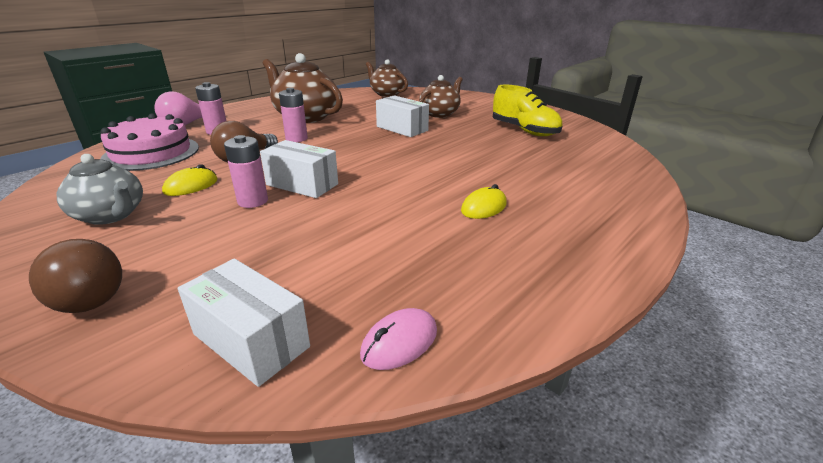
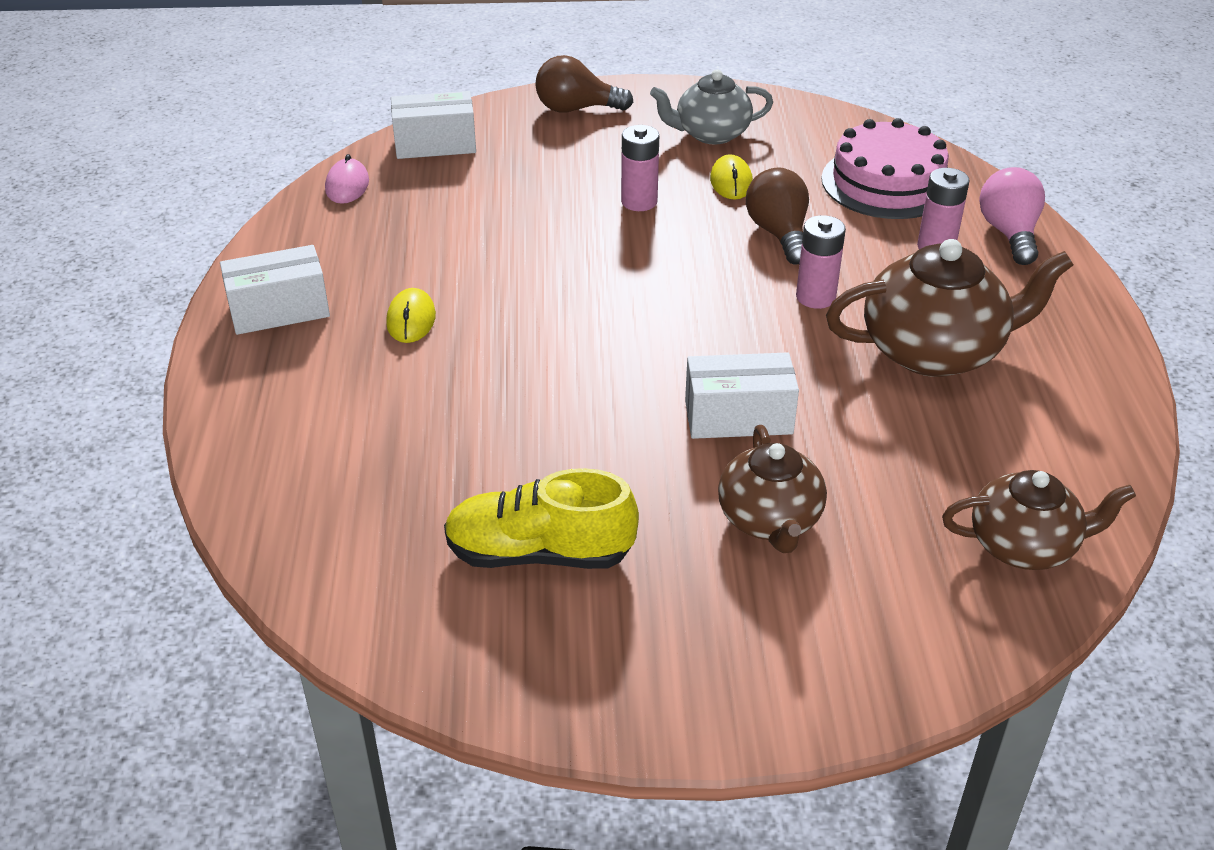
camera: 135 degrees right, 10 degrees up
(302, 184) = (639, 241): white box -> white box (279, 310)

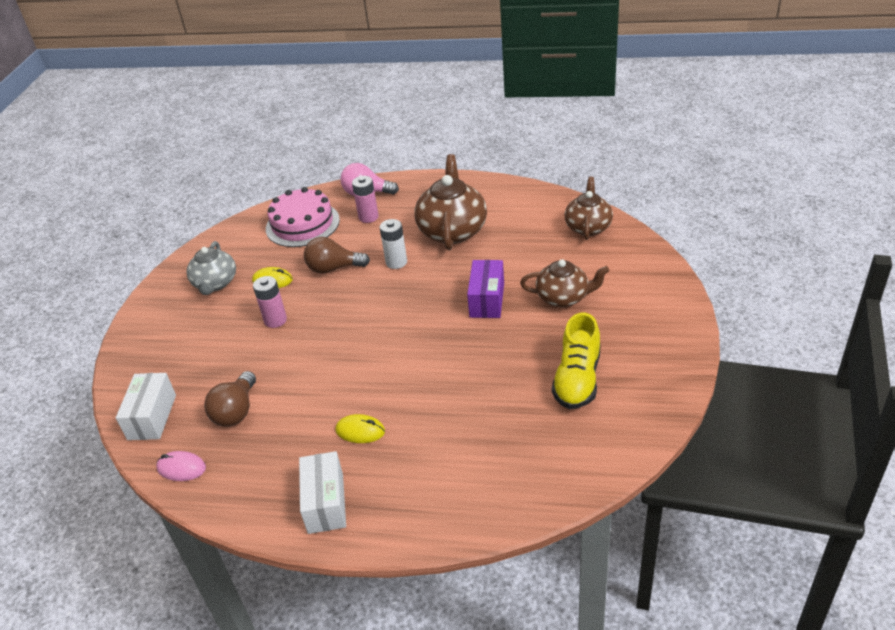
camera: 75 degrees left, 0 degrees up
(576, 109) = (148, 341): brown light bulb -> brown light bulb (236, 411)
(738, 417) = (487, 300): white box -> purple box
(815, 297) = (396, 262): pink battery -> white battery

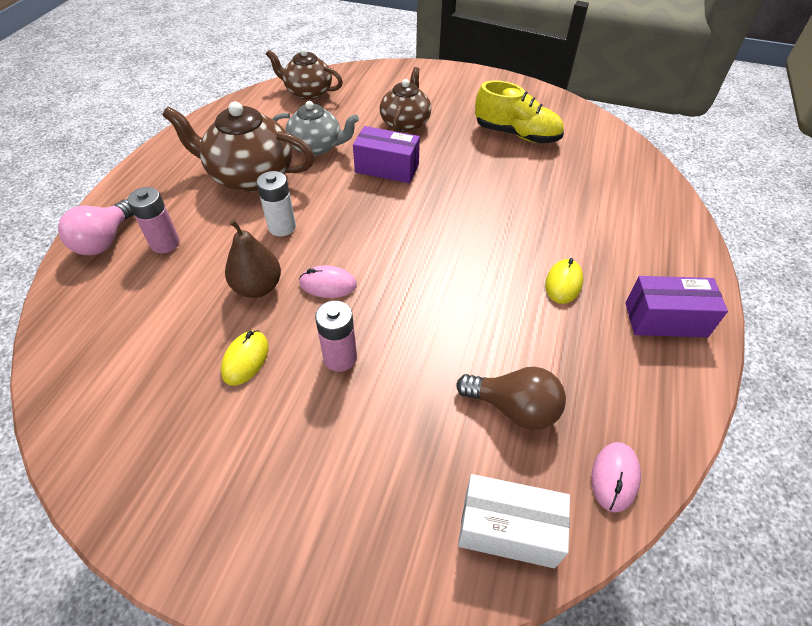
camera: 85 degrees left, 10 degrees up
(215, 283) = (207, 442): grey teapot -> grey teapot (317, 147)
(302, 224) = (125, 316): pink cake -> none
(325, 503) = (665, 319): white box -> purple box
(333, 268) = (258, 287): brown light bulb -> brown pear
(340, 299) = (328, 284): none -> pink mouse

